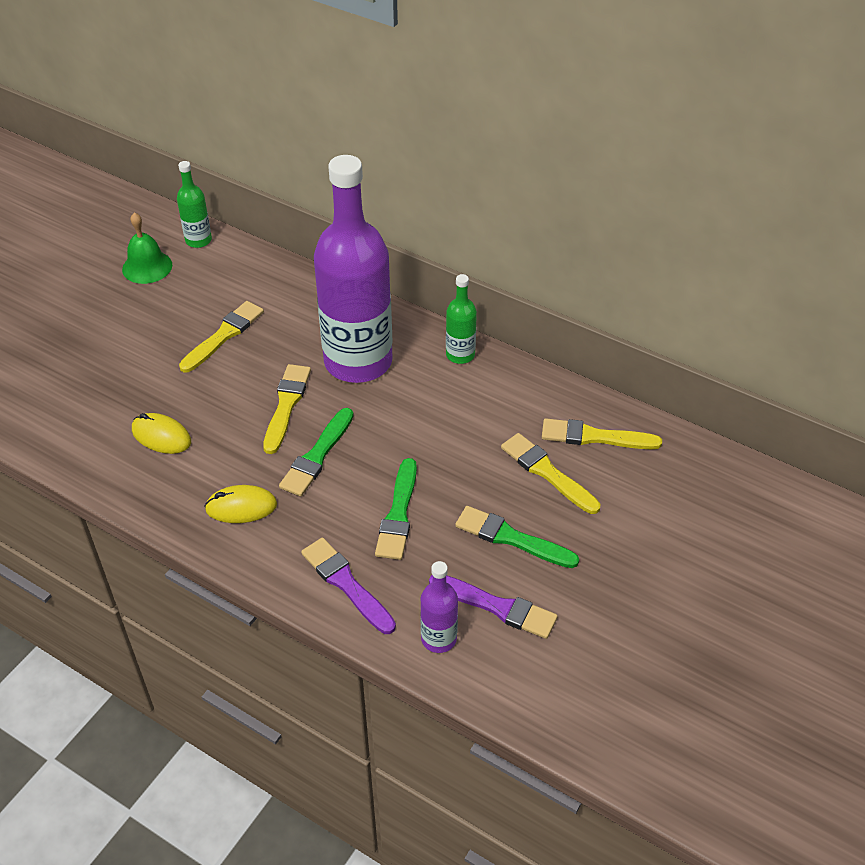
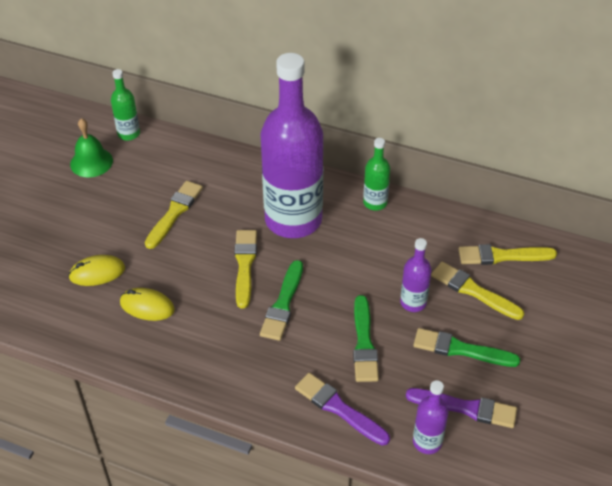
camera: 10 degrees left, 0 degrees up
(241, 507) = (232, 357): yellow mouse -> yellow mouse (97, 273)
(470, 476) = (413, 302): none -> purple bottle

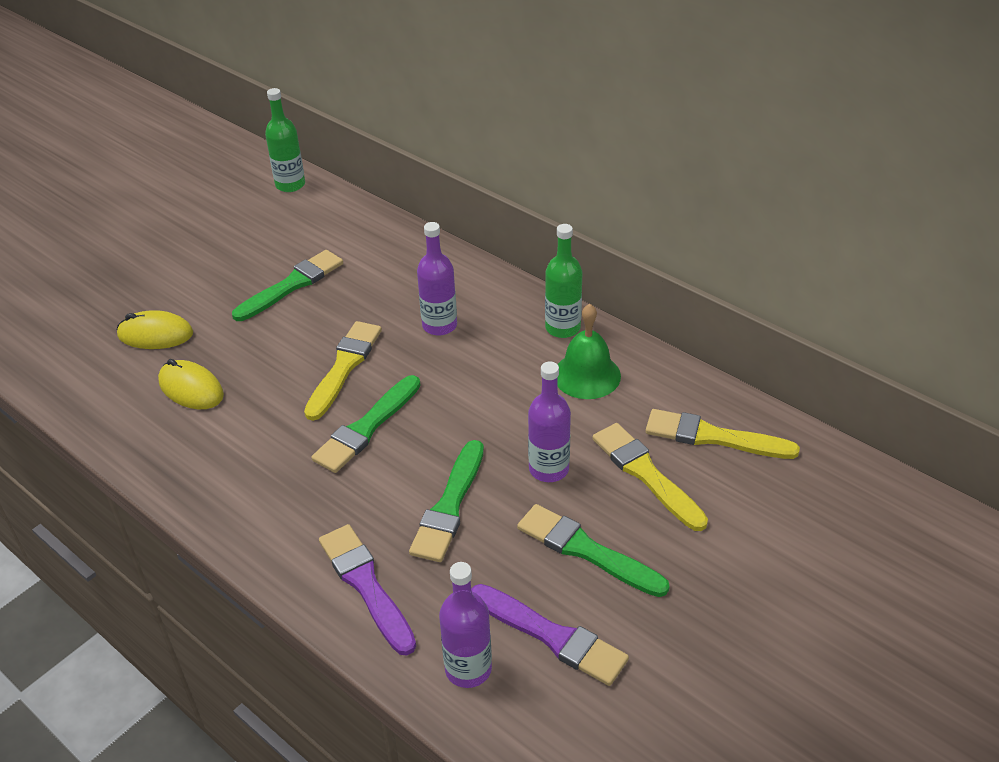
camera: 20 degrees right, 5 degrees down
(91, 162) = (226, 208): green bell -> green bell (586, 375)
(174, 212) = (292, 285): yellow brush -> green brush
(293, 220) = (439, 325): purple bottle -> purple bottle, size x0.43

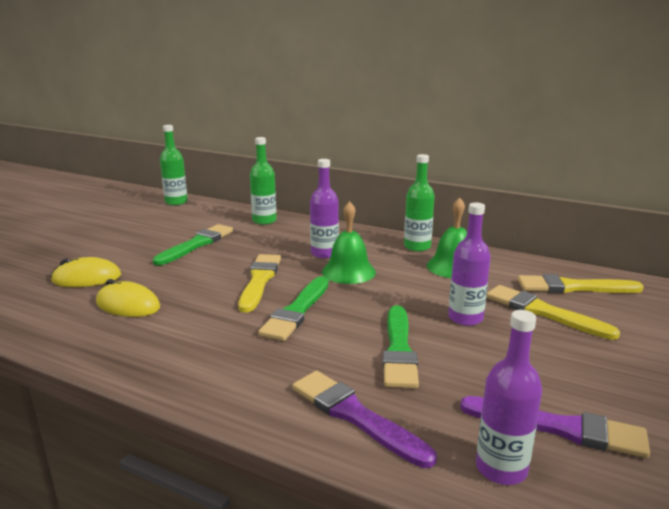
camera: 15 degrees left, 20 degrees down
(390, 244) = (264, 221): none -> green bottle
(454, 366) = (348, 271): none -> green bell
(586, 550) = (537, 363): green brush -> none

